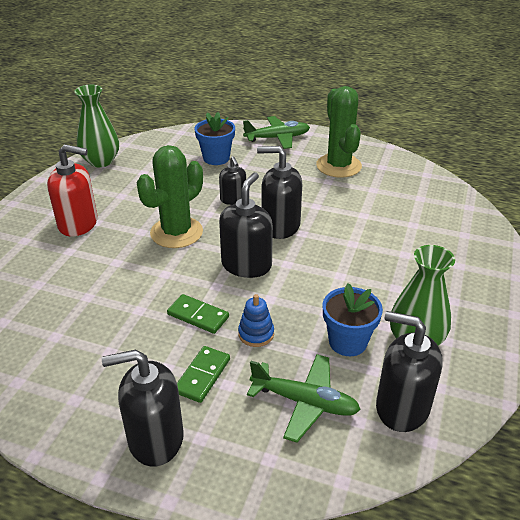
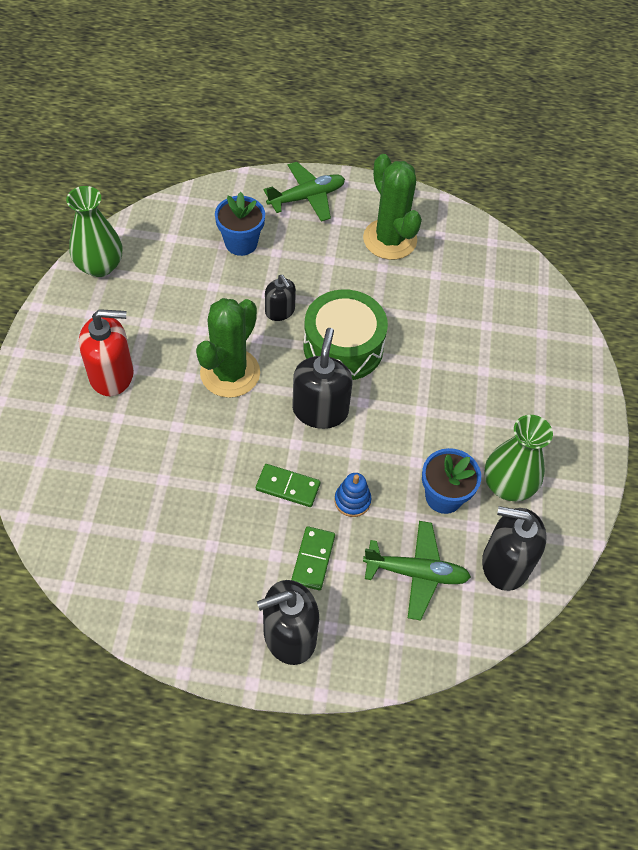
camera: 15 degrees left, 20 degrees up
(280, 226) = (343, 347): black soap dispenser -> green drum

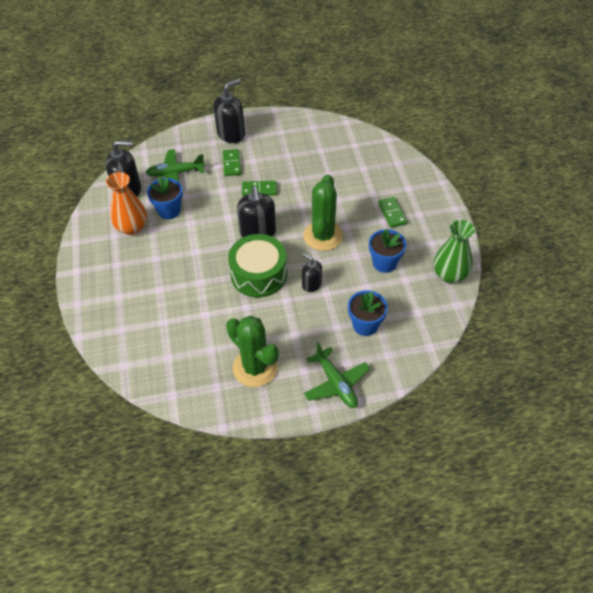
camera: 165 degrees right, 5 degrees down
(112, 374) = (392, 213): red soap dispenser -> green domino
(170, 307) = (384, 263): none -> blue flower pot
(307, 197) = (336, 383): green plane -> green plane turned 75 degrees counterclockwise
(352, 500) = (221, 194): blue stacking toy -> none
(508, 485) = (132, 227): green vase -> orange vase

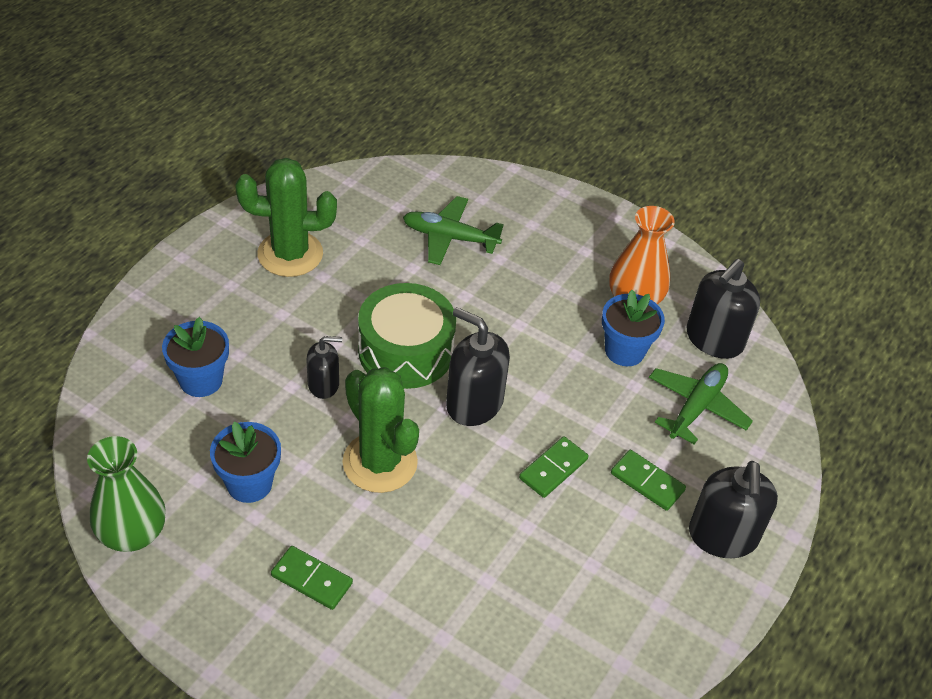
camera: 130 degrees right, 5 degrees down
(336, 383) = (178, 295): green plane -> green plane (449, 237)

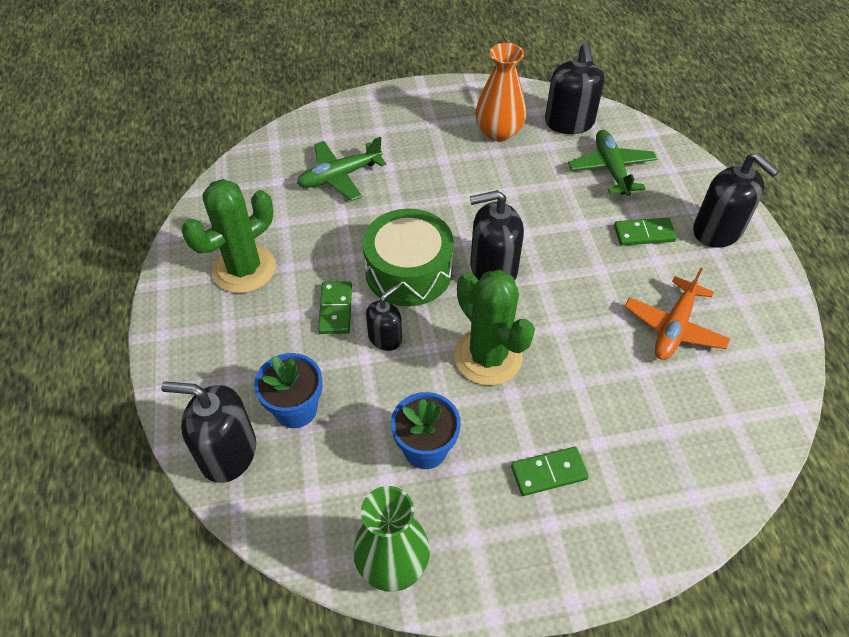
camera: 40 degrees left, 5 degrees up
(125, 371) = (228, 453): none -> black soap dispenser
(380, 462) = (488, 357): green cactus -> green cactus turned 45 degrees clockwise
(553, 469) = (588, 270): green domino -> green domino (336, 309)
(562, 573) = (674, 327): none -> orange plane
(624, 351) = (533, 167): blue flower pot -> none

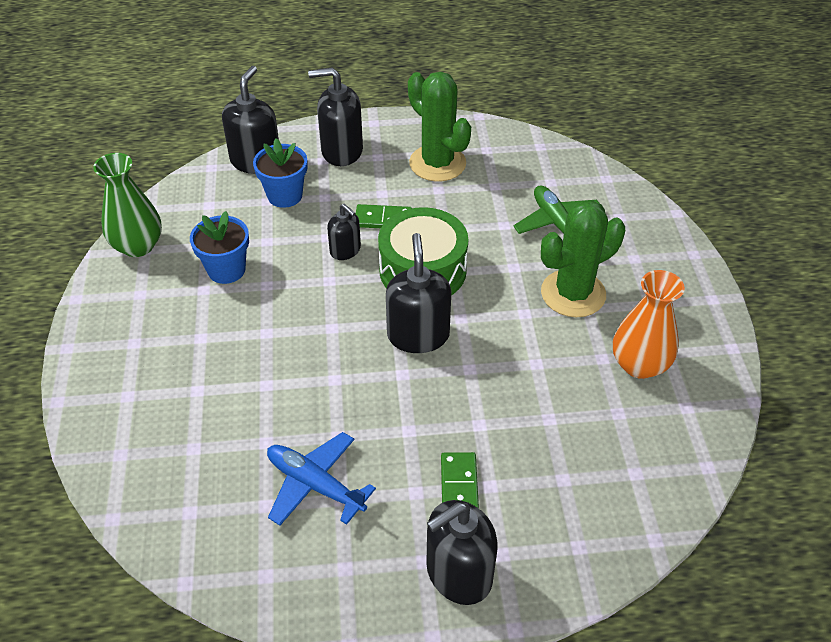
camera: 95 degrees right, 5 degrees down
(488, 357) = (310, 320): green cactus -> green cactus (573, 294)
(548, 472) = (179, 348): green domino -> none
(569, 123) = (665, 442): black soap dispenser -> black soap dispenser (341, 151)
(611, 169) = (576, 474): green plane -> none
(674, 327) = (315, 484): orange plane -> blue plane

